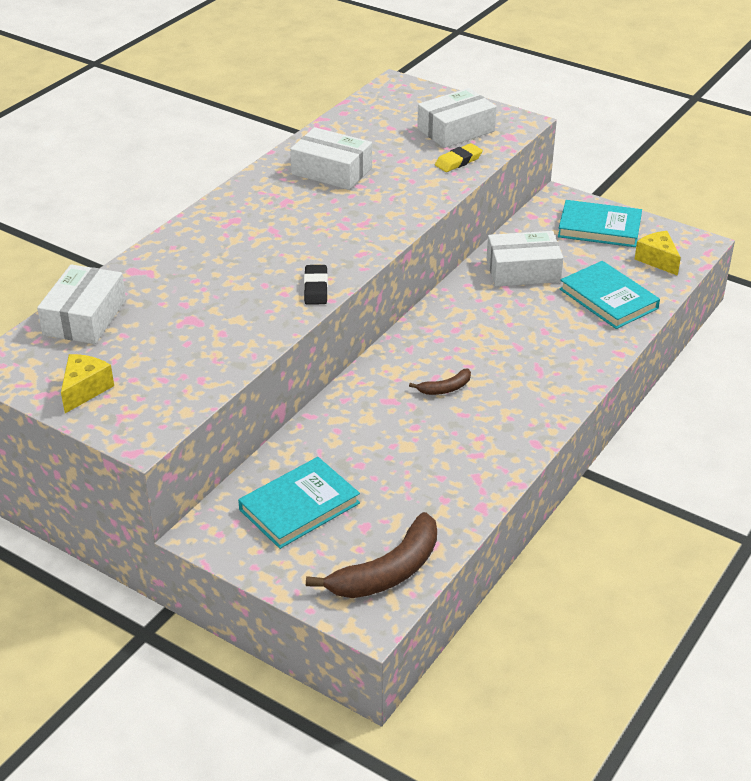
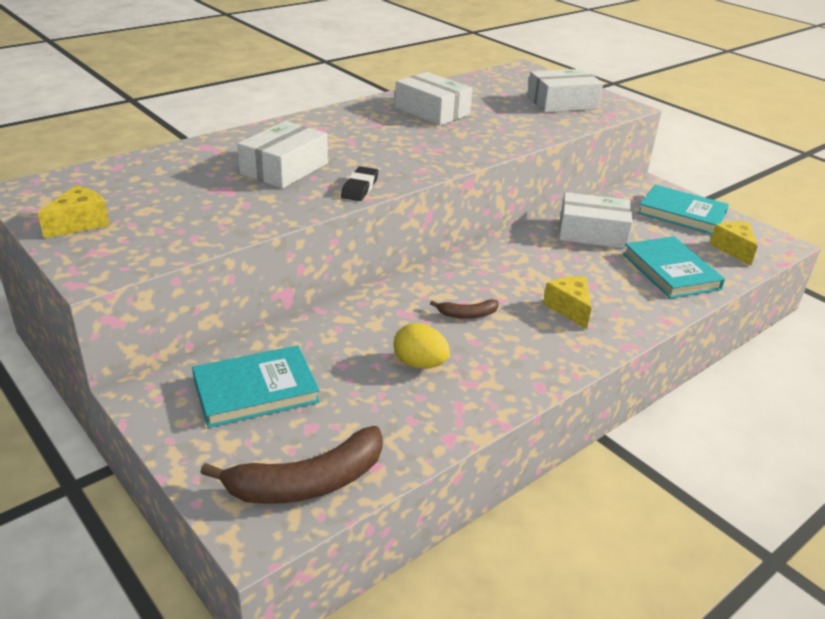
camera: 15 degrees right, 5 degrees down
(85, 317) = (132, 170): white box -> white box (284, 168)
(426, 447) = (420, 364): none -> yellow egg
(458, 161) = (553, 123): yellow eraser -> none
(532, 361) = (569, 309): none -> yellow cheese

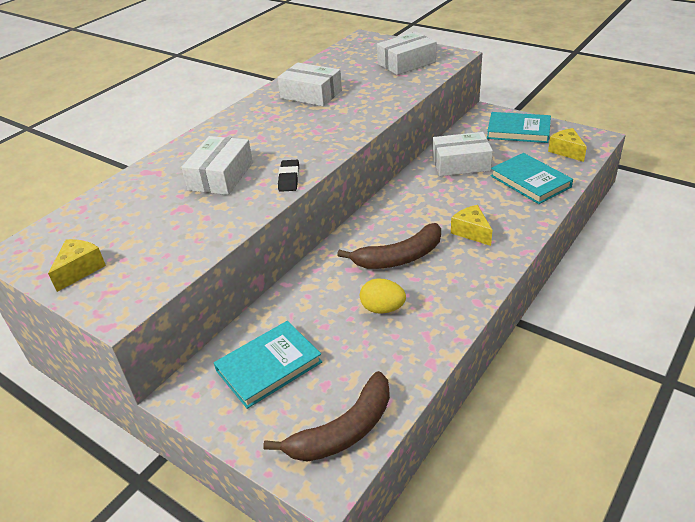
camera: 10 degrees left, 5 degrees up
(467, 314) = (399, 257): brown banana -> brown banana, size x2.02

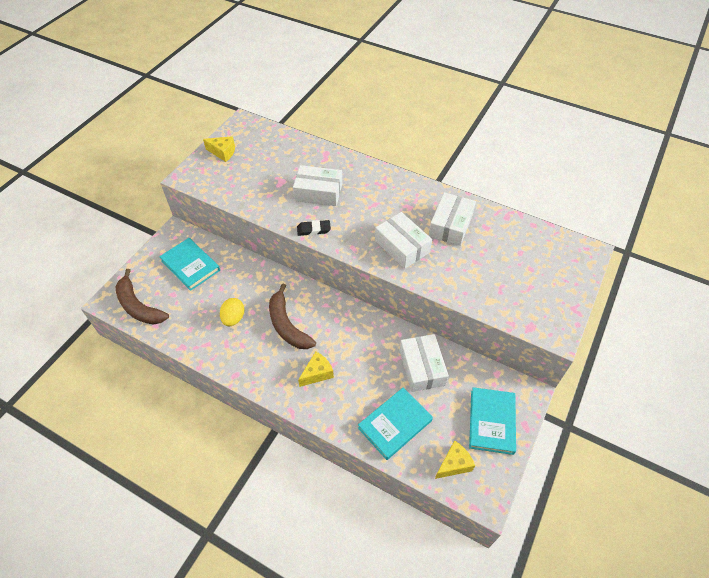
camera: 80 degrees right, 15 degrees up
(406, 63) = (529, 291): white box -> white box (402, 246)

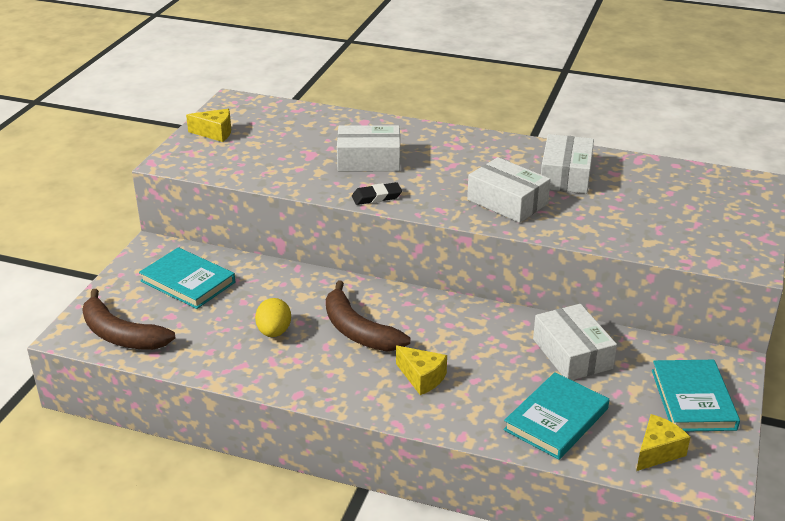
camera: 10 degrees left, 20 degrees down
(317, 373) = (422, 378): yellow cheese -> yellow cheese turned 90 degrees clockwise

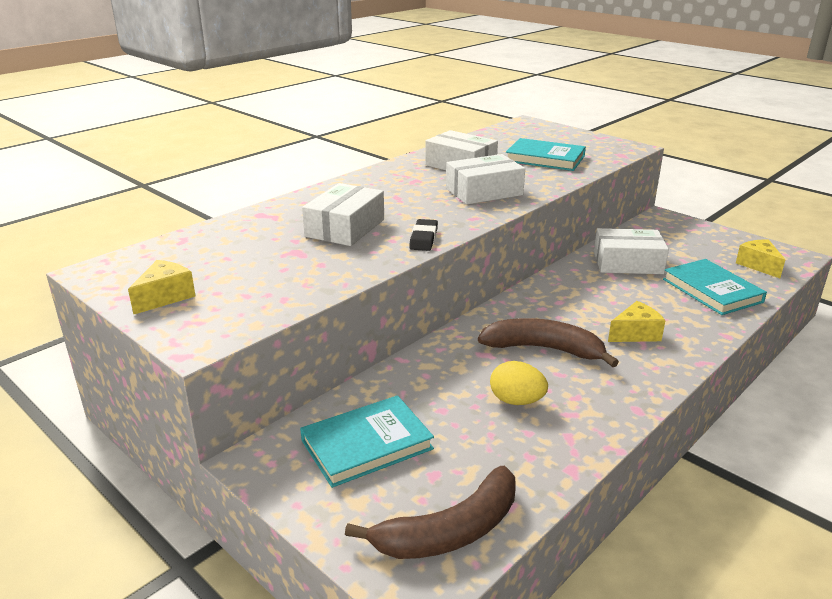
camera: 65 degrees left, 5 degrees down
(358, 331) = (543, 349): brown banana -> brown banana turned 150 degrees counterclockwise
(693, 399) = (700, 238): turquoise book -> turquoise book (545, 158)

